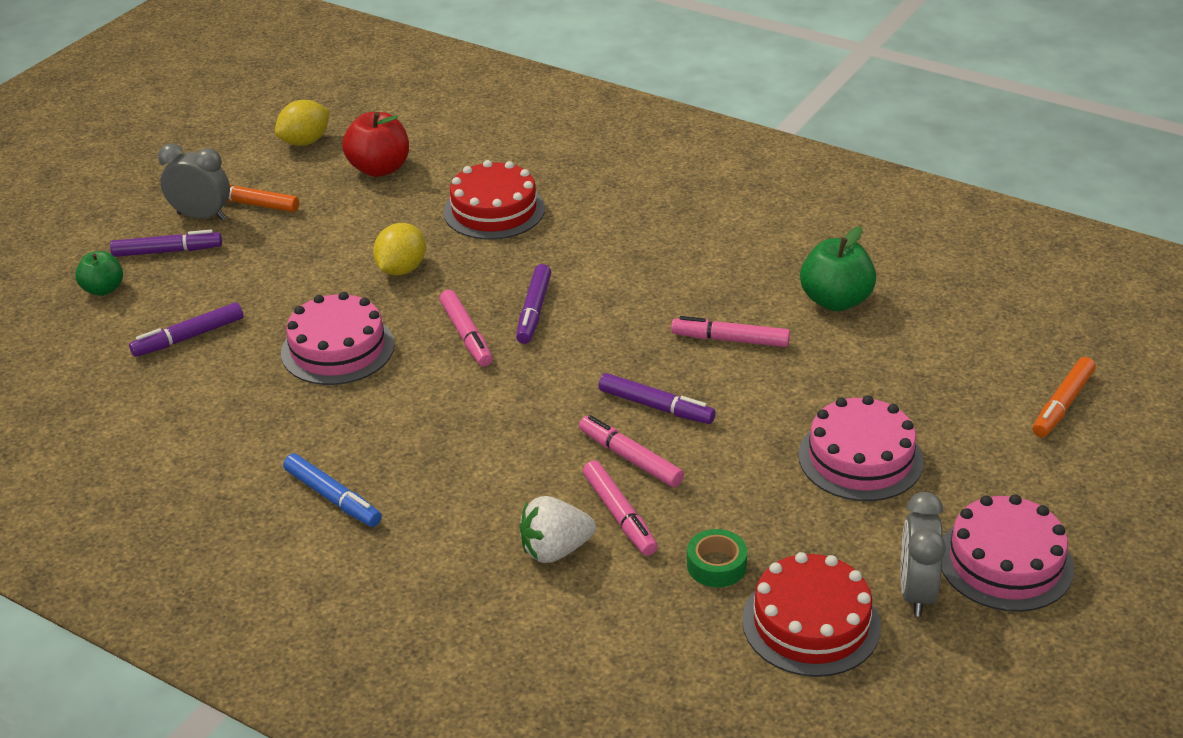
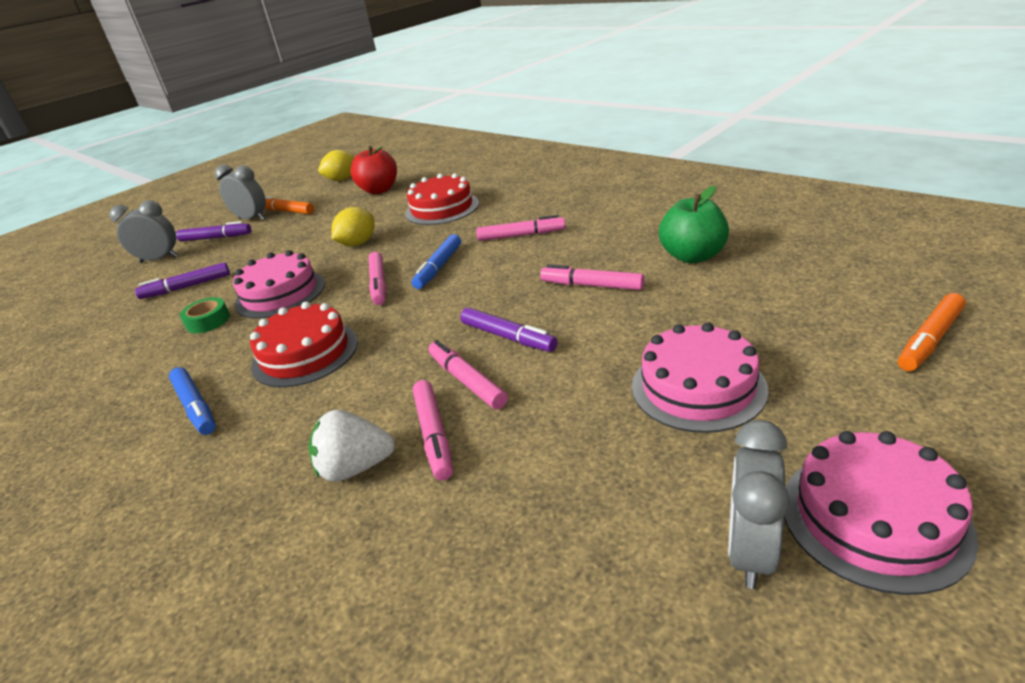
camera: 15 degrees right, 5 degrees down
(103, 289) = (159, 259): green apple -> grey clock
(534, 311) = (439, 267): purple marker -> blue marker
(622, 262) = (521, 235): none -> pink marker
(716, 565) = (513, 496): green tape -> green tape (208, 321)
(811, 623) = (605, 583): red cake -> red cake (305, 353)

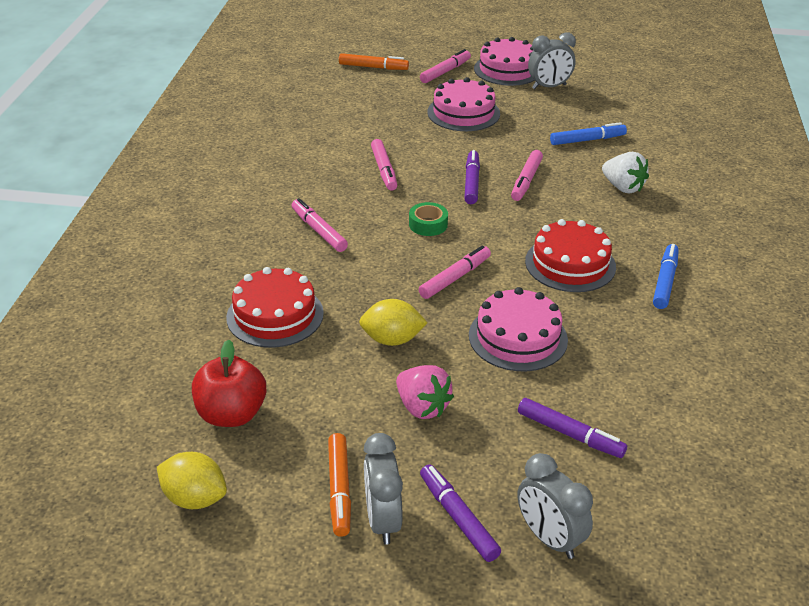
camera: 130 degrees left, 5 degrees up
(208, 321) = (594, 359): green tape -> green tape (428, 224)
(291, 243) = (422, 407): none -> pink strawberry
(434, 435) = (576, 174): pink marker -> pink marker (445, 71)
(439, 267) = (404, 255): blue marker -> blue marker (587, 140)
(693, 256) = (316, 141): green apple -> none

